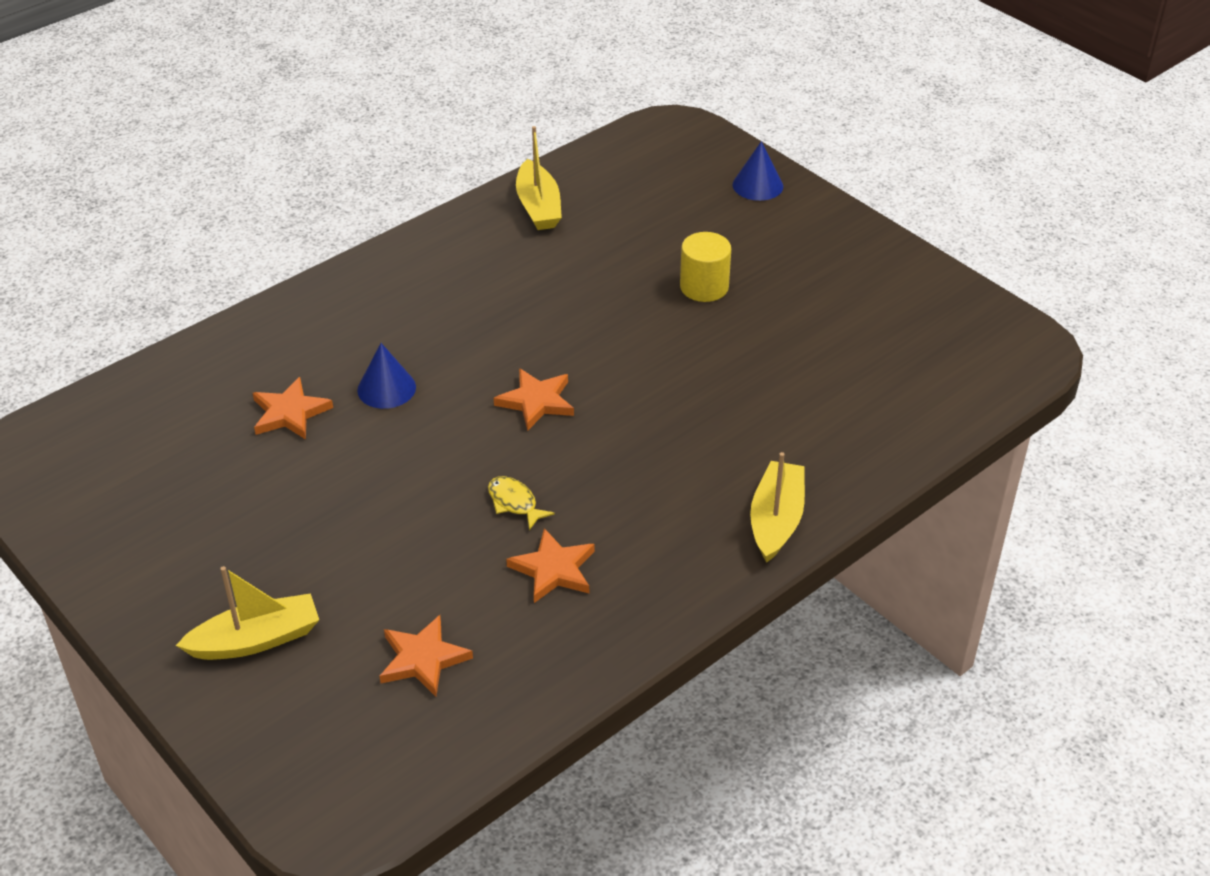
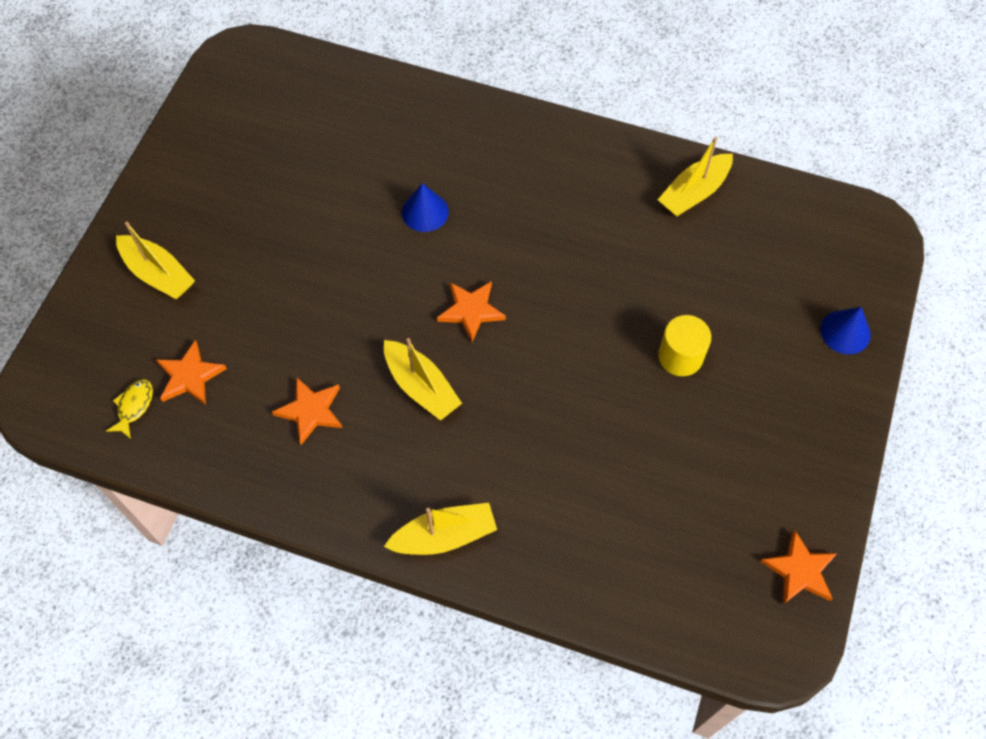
camera: 60 degrees right, 20 degrees up
(290, 413) = (365, 171): orange star -> orange star (799, 571)
(514, 503) = (360, 352): yellow fish -> yellow fish (134, 406)
(594, 472) = (421, 386): none -> yellow boat

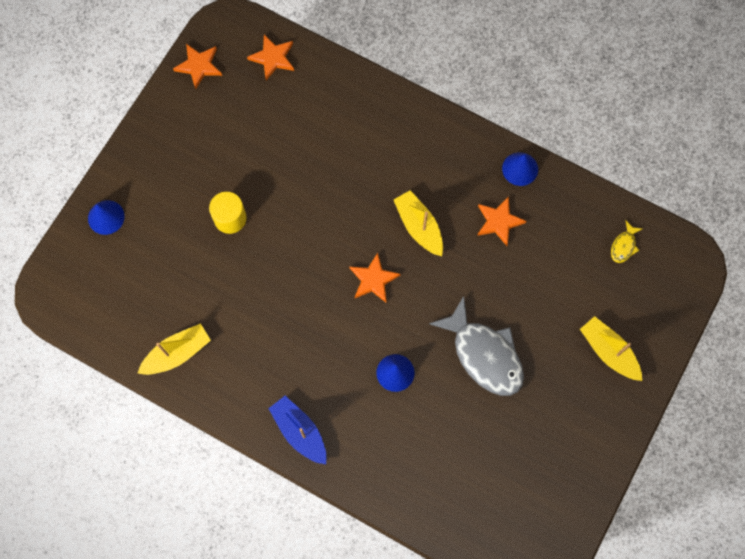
camera: 170 degrees left, 10 degrees up
(190, 376) = (584, 262): orange star -> orange star (273, 58)
(285, 491) = (520, 169): none -> blue cone
(317, 247) = (484, 354): none -> grey fish
(444, 536) = (418, 123): yellow boat -> none
(526, 137) = (299, 432): none -> blue boat

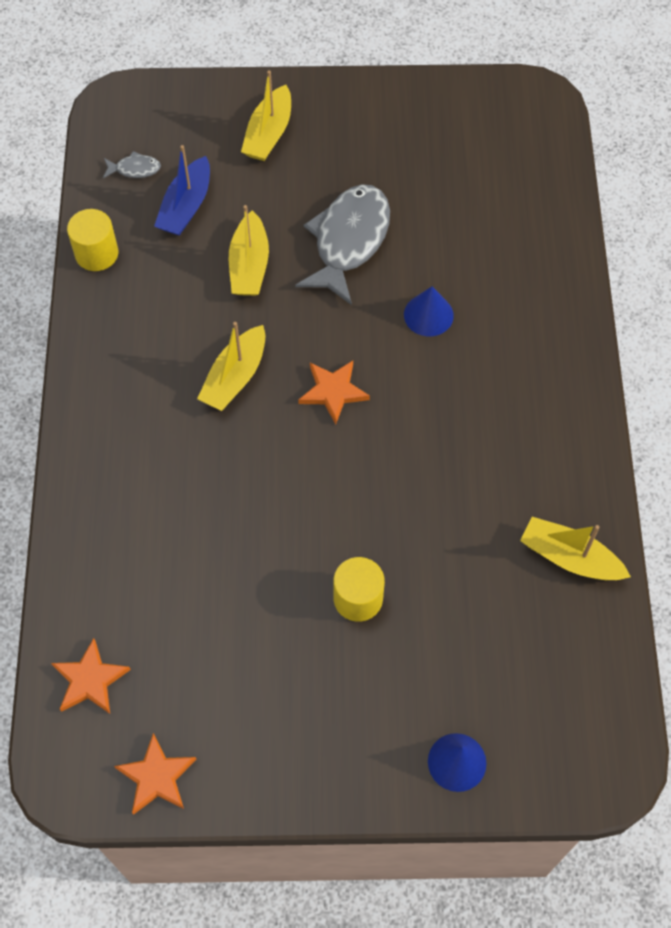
camera: 120 degrees left, 10 degrees down
(299, 432) = (562, 374): blue boat -> blue boat (186, 206)
(499, 222) = (178, 298): orange star -> none
(500, 279) = (249, 265): none -> yellow boat
(520, 169) = (94, 308): blue cone -> none
(563, 189) = (96, 253): none -> yellow cylinder
(624, 246) = (135, 169): yellow fish -> grey fish

